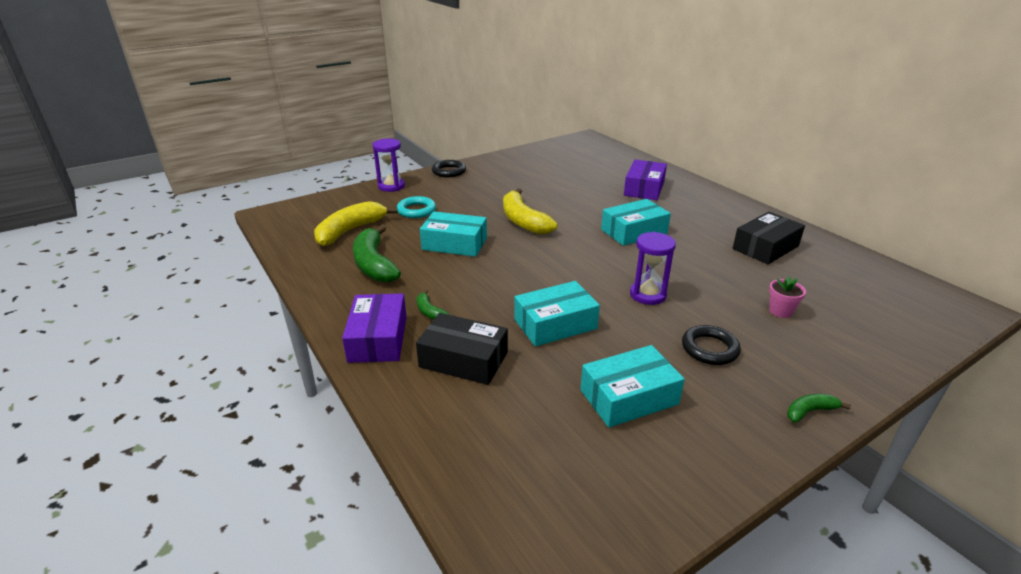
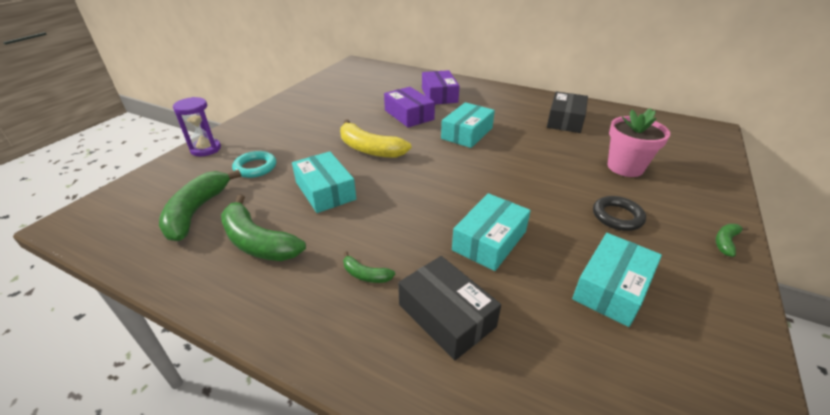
camera: 30 degrees left, 5 degrees up
(350, 231) = (196, 212): yellow banana -> green banana
(378, 339) = (337, 331): purple box -> purple box (409, 115)
(449, 171) = (256, 119): black ring -> none
(454, 244) = (325, 191): turquoise box -> turquoise box turned 75 degrees clockwise
(463, 360) = (446, 315): black box -> black box turned 60 degrees clockwise
(648, 295) = (530, 185): purple hourglass -> none
(780, 311) = (625, 167): pink flower pot -> pink flower pot, size x1.92

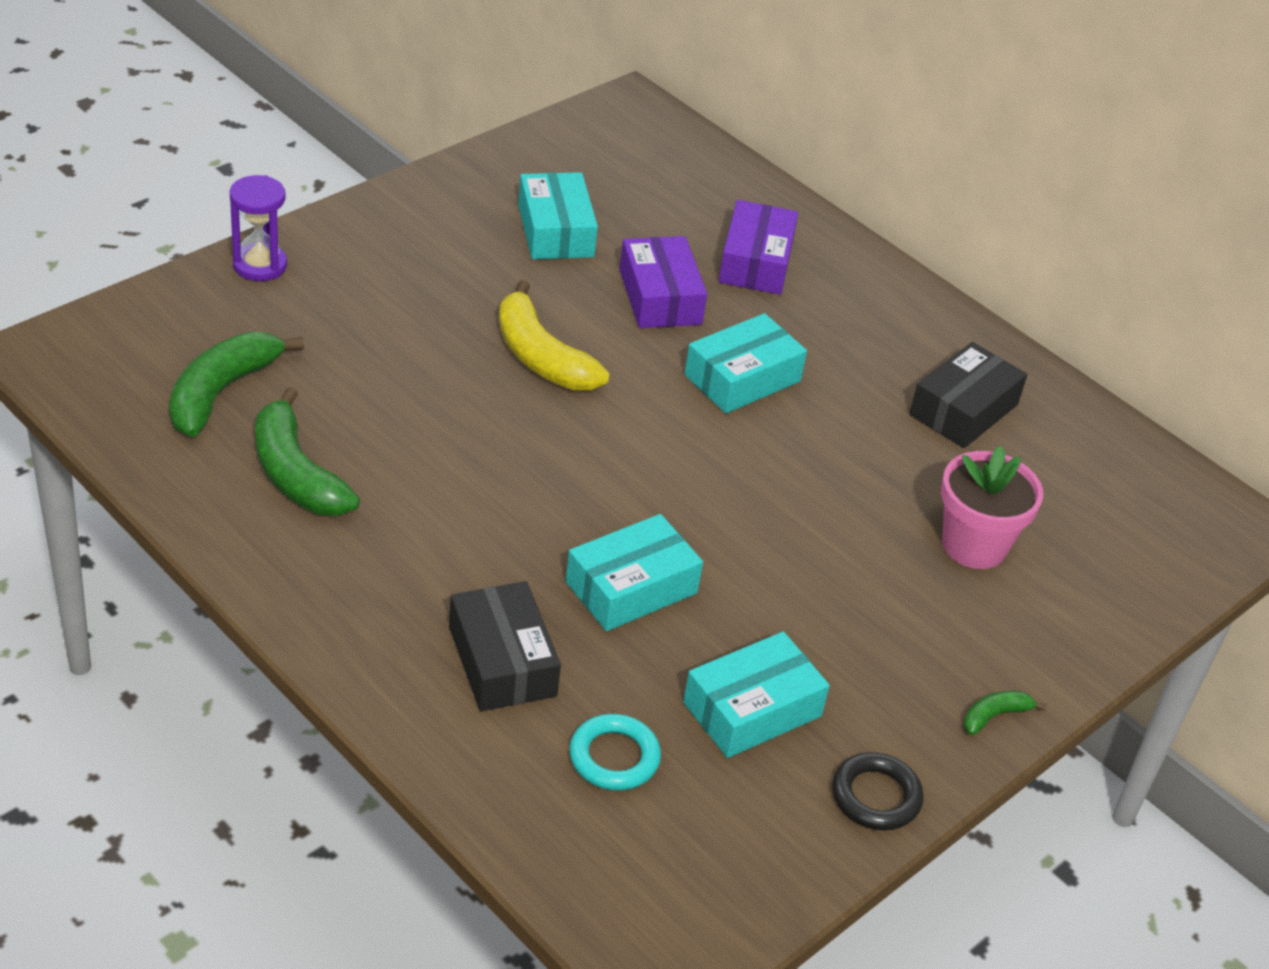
camera: 15 degrees right, 5 degrees up
(255, 167) = (331, 334): turquoise ring -> turquoise ring (614, 757)
(325, 191) = (427, 419): turquoise box -> turquoise box (556, 231)
(365, 275) = (425, 574): green banana -> none
(617, 216) = (865, 621): black ring -> black ring (876, 796)

